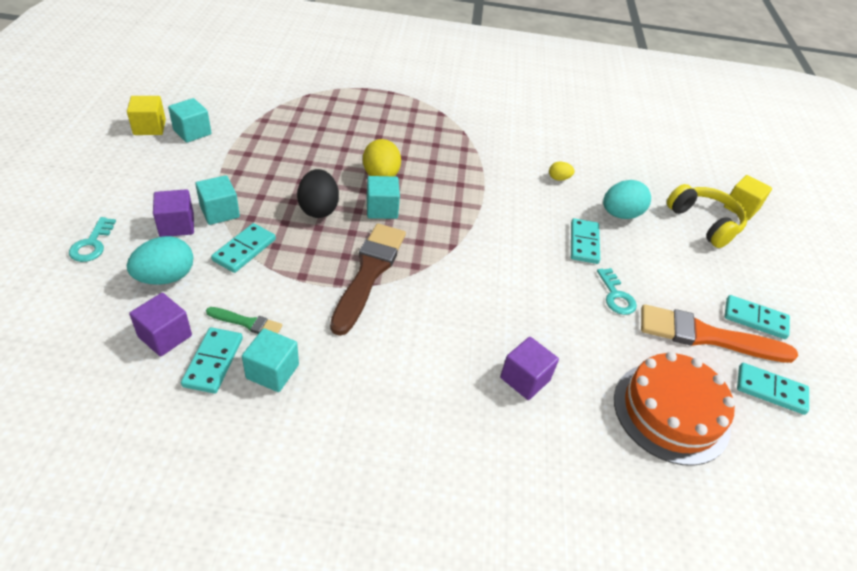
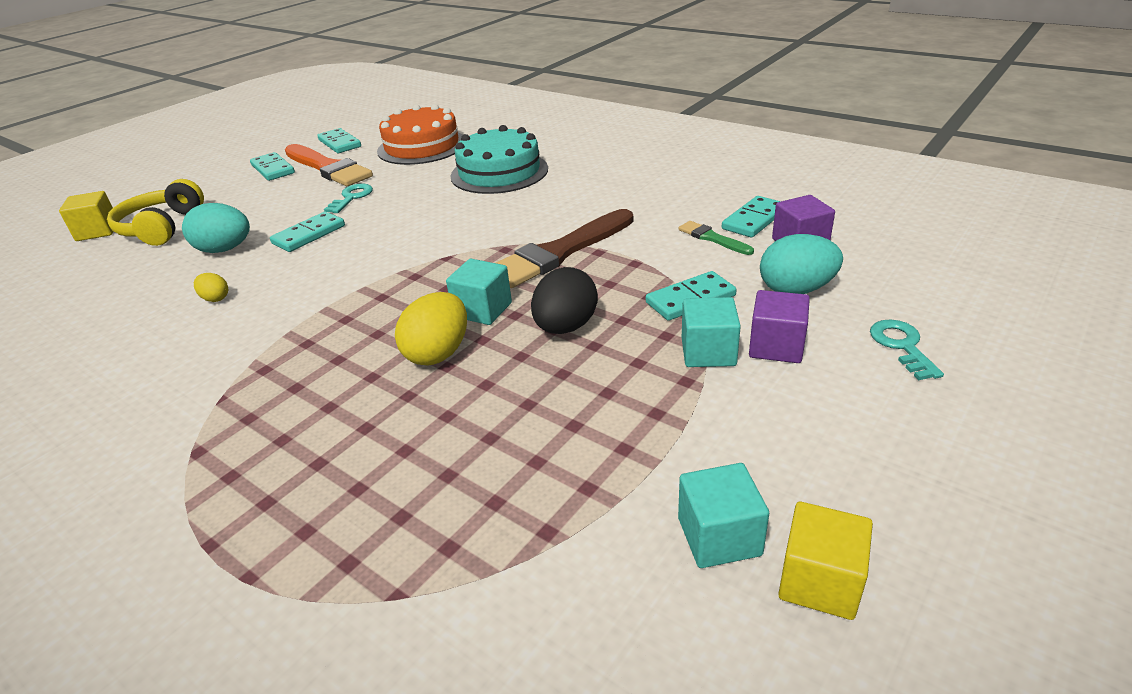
camera: 140 degrees left, 10 degrees down
(92, 244) = (902, 346): turquoise key -> turquoise key turned 45 degrees counterclockwise
(272, 371) = (701, 206): turquoise cube -> none
(525, 379) = (499, 172): purple cube -> turquoise cake

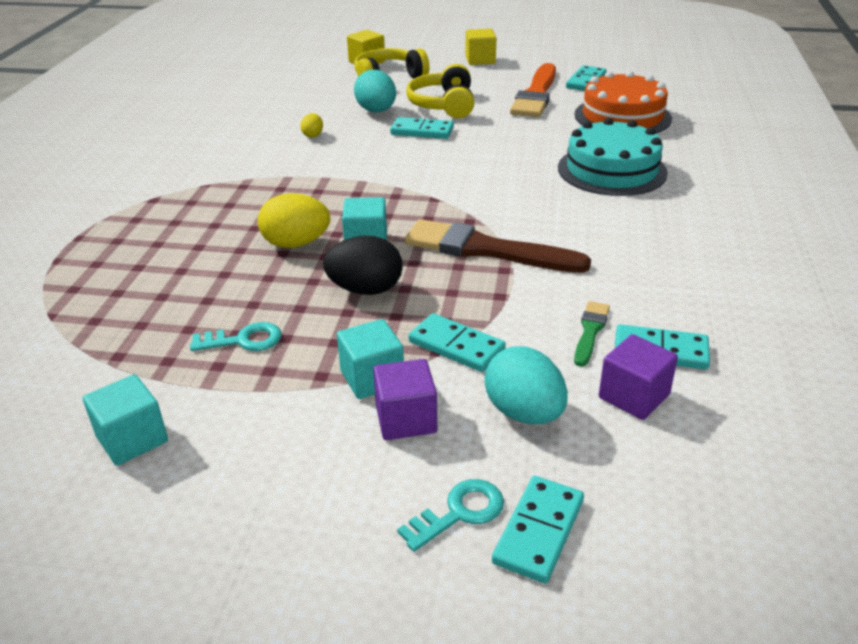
camera: 60 degrees right, 0 degrees up
(273, 169) = (511, 76): turquoise domino -> turquoise domino (538, 531)
(274, 212) = (443, 105): none -> yellow headphones
(352, 197) = (495, 124): turquoise key -> turquoise key (244, 340)
(819, 581) = (96, 503): yellow cube -> yellow cube (480, 60)

